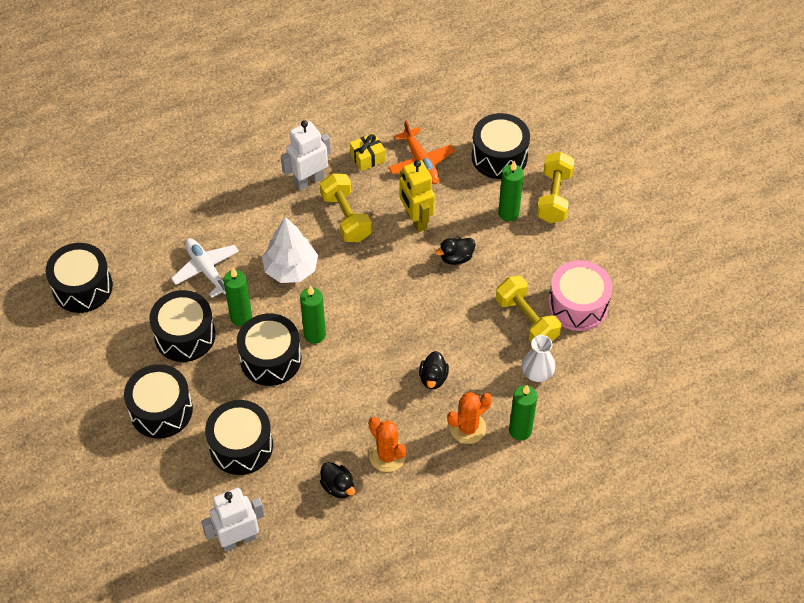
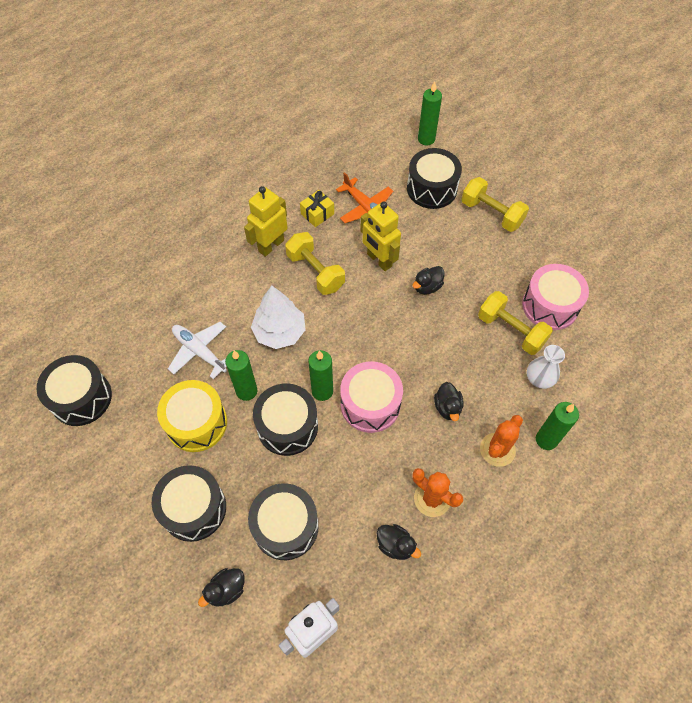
camera: 15 degrees left, 5 degrees up
(171, 485) = (226, 590): none -> black duck
(185, 335) = (196, 423): black drum -> yellow drum
(309, 180) = (271, 245): white robot -> yellow robot
(358, 357) = (370, 404): none -> pink drum
(508, 213) = (458, 236): green candle -> green candle (426, 139)
(554, 197) = (491, 213): yellow dumbbell -> yellow dumbbell turned 45 degrees counterclockwise

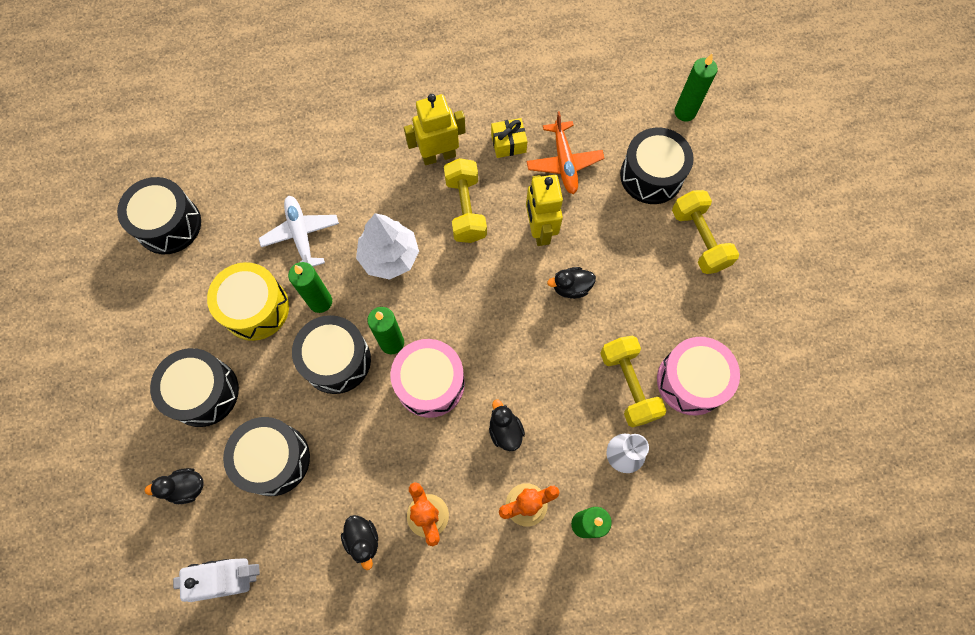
camera: 30 degrees right, 10 degrees up
(447, 407) = (505, 431): black duck -> black duck turned 135 degrees clockwise

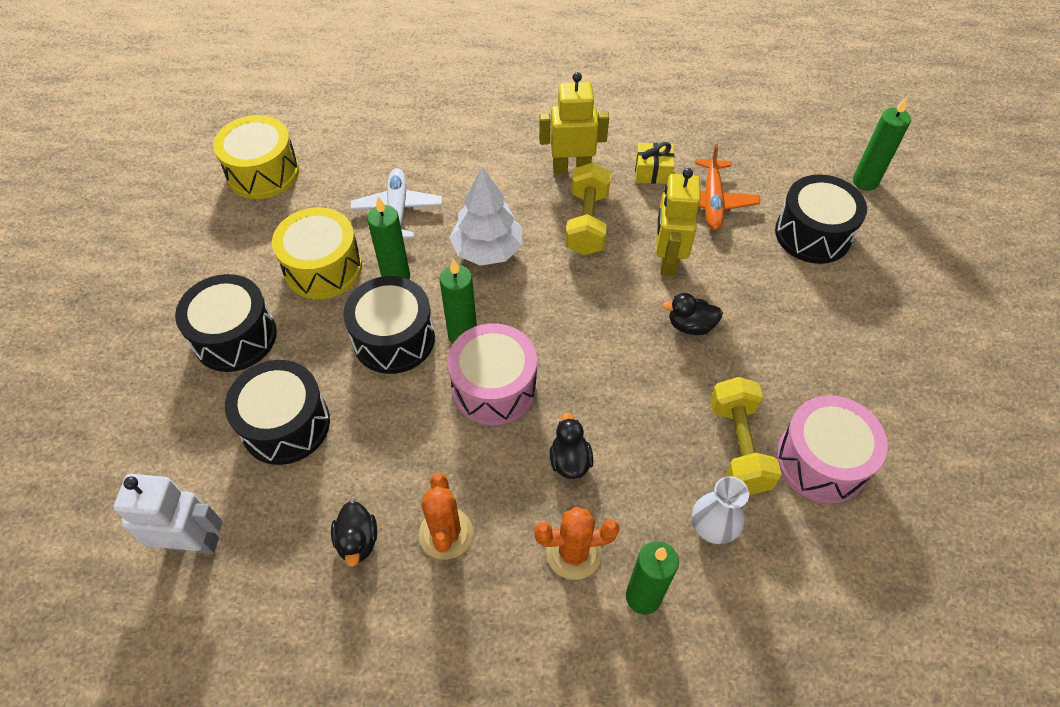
camera: 15 degrees right, 15 degrees down
(169, 224) = (263, 172): black drum -> yellow drum
(186, 487) = (176, 430): black duck -> none
(699, 239) = (859, 309): yellow dumbbell -> none

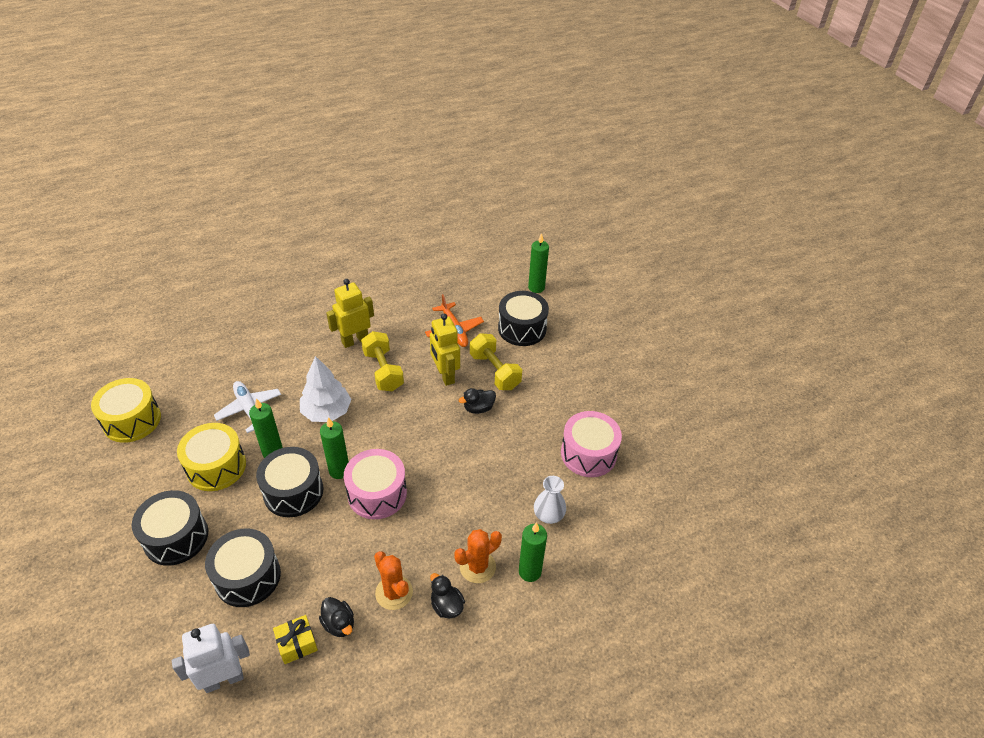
camera: 30 degrees left, 10 degrees down
(570, 461) = (447, 516): black duck -> black duck (446, 606)
(652, 172) = (408, 325): yellow gift -> yellow gift (297, 644)
(738, 447) = (540, 465): yellow dumbbell -> yellow dumbbell (495, 371)

